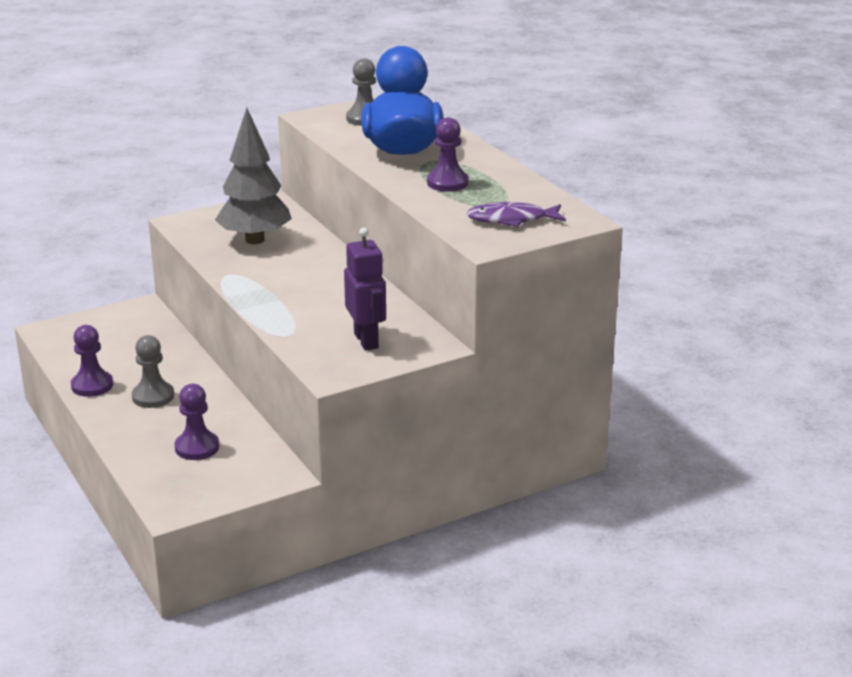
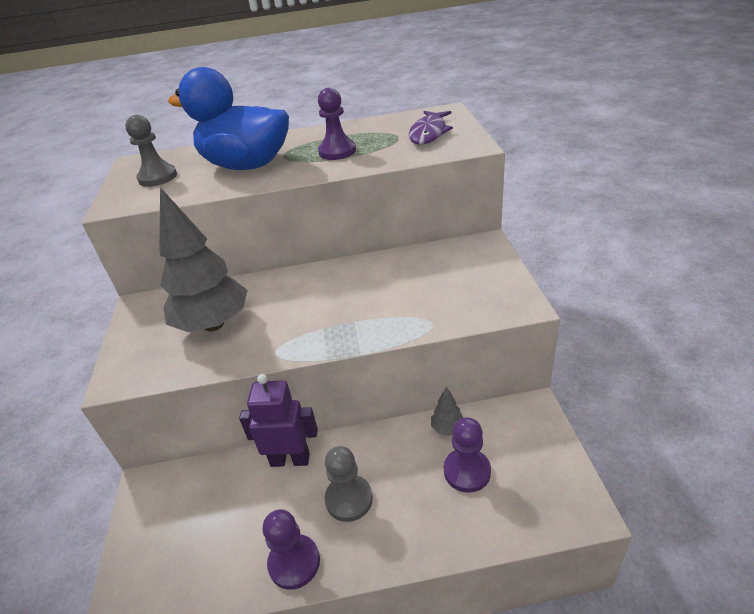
camera: 65 degrees left, 10 degrees up
(244, 431) = (447, 428): none -> grey tree
(366, 340) = (462, 277): purple robot -> purple robot (290, 459)

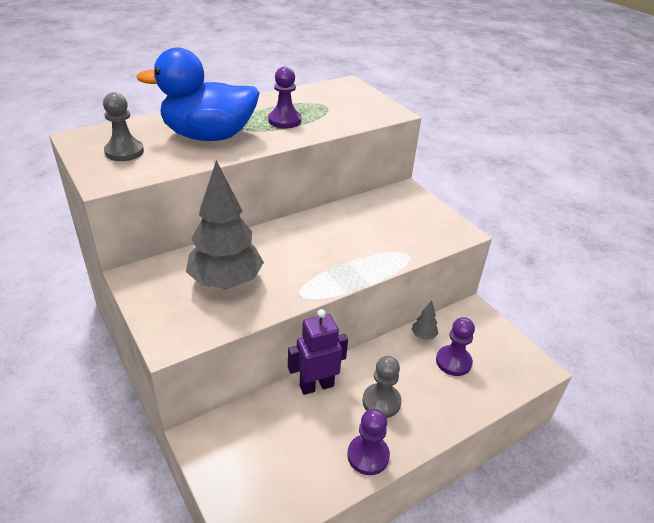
camera: 30 degrees left, 0 degrees up
(429, 133) = (350, 103): purple fish -> none

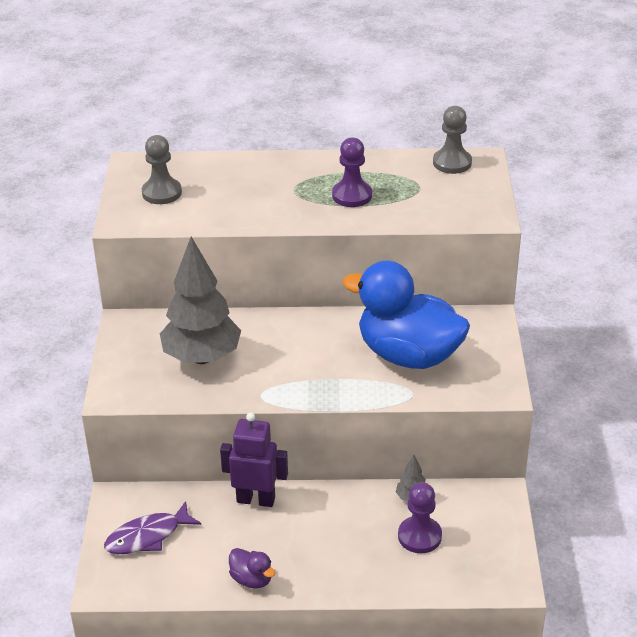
camera: 35 degrees right, 0 degrees up
(208, 136) = (255, 195): blue duck -> blue duck (408, 355)
(251, 460) = (147, 536): none -> purple fish
(368, 456) = (252, 579): purple pawn -> purple duck
(381, 402) = (306, 540): grey pawn -> grey pawn (452, 163)

